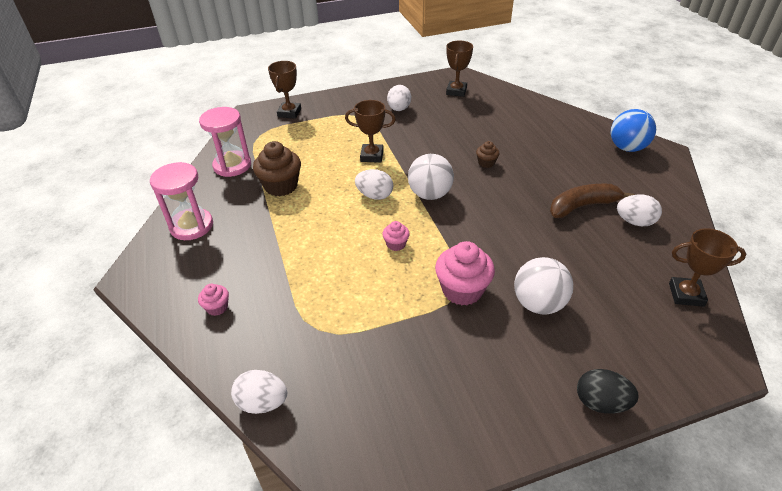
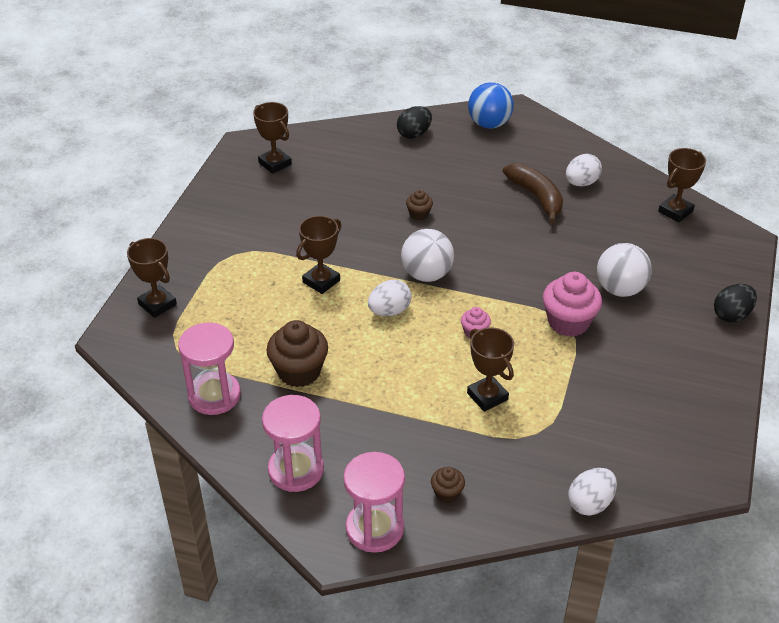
camera: 55 degrees left, 0 degrees up
(159, 286) = (374, 528): none -> pink hourglass
(217, 307) = (447, 493): pink cupcake -> brown cupcake
(334, 282) = (487, 396): none -> brown trophy
(399, 109) = (257, 219): white egg -> none
(563, 124) = (414, 134): none -> black egg
(582, 206) = (536, 197): brown banana -> brown banana turned 135 degrees clockwise

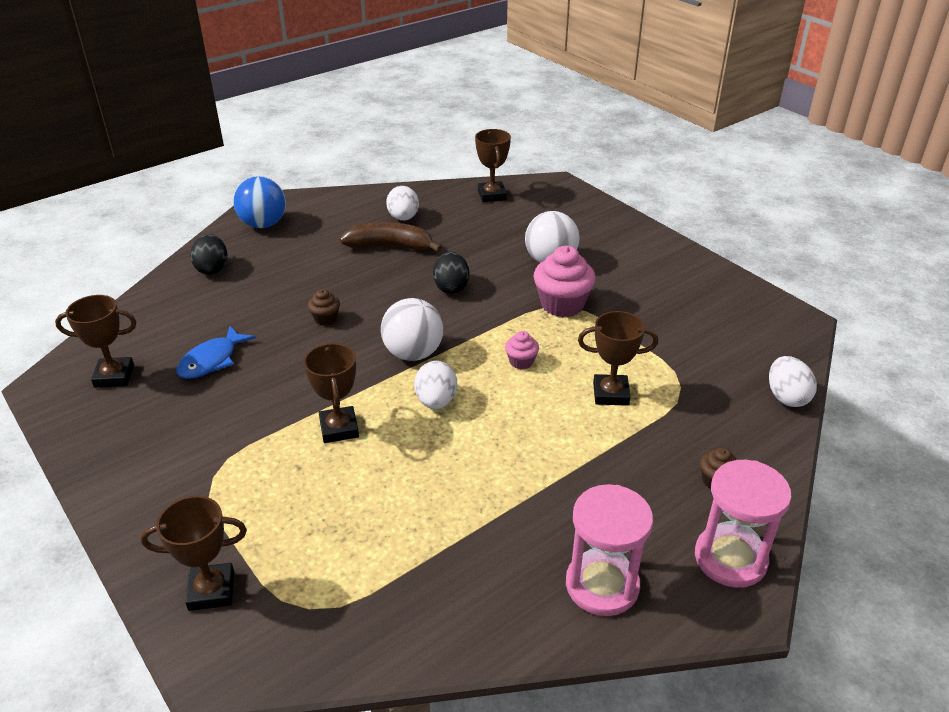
camera: 55 degrees left, 5 degrees down
(214, 395) = (424, 606): pink hourglass -> none
(299, 371) = (455, 511): brown cupcake -> none
(327, 192) = (212, 360): none -> blue fish
(731, 315) = (632, 228): black egg -> black egg (451, 287)

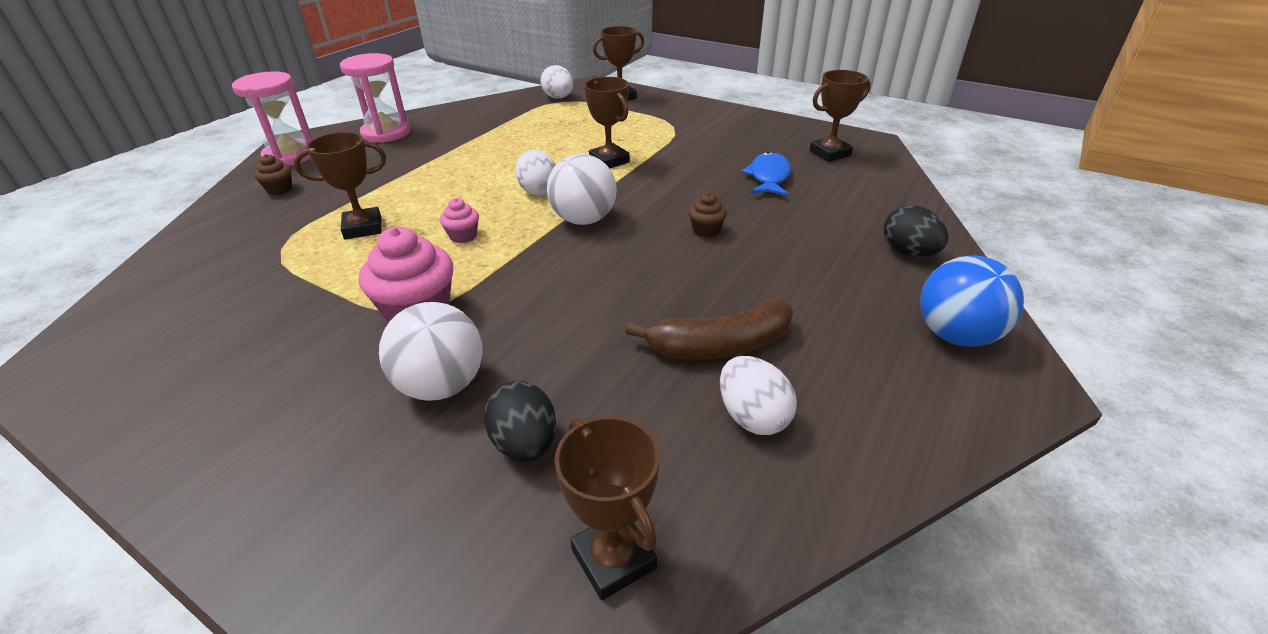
camera: 160 degrees right, 0 degrees up
(451, 287) = (584, 300): black egg -> black egg (525, 444)
(786, 397) = (156, 263): white egg -> white egg (558, 98)

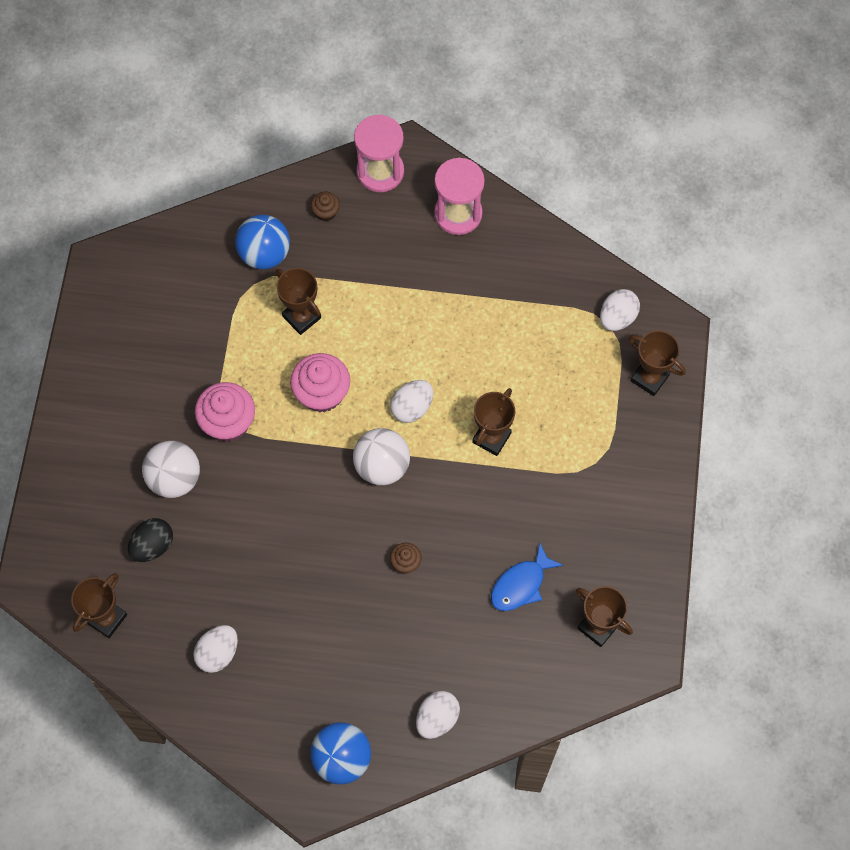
camera: 65 degrees right, 30 degrees up
(260, 233) = (264, 254): none -> blue ball
(463, 236) = (322, 393): pink cupcake -> pink cupcake, size x1.96
(720, 345) = (271, 617): brown banana -> none
(768, 177) = (521, 584): blue fish -> blue fish turned 150 degrees clockwise
(908, 252) = (437, 718): black egg -> white egg

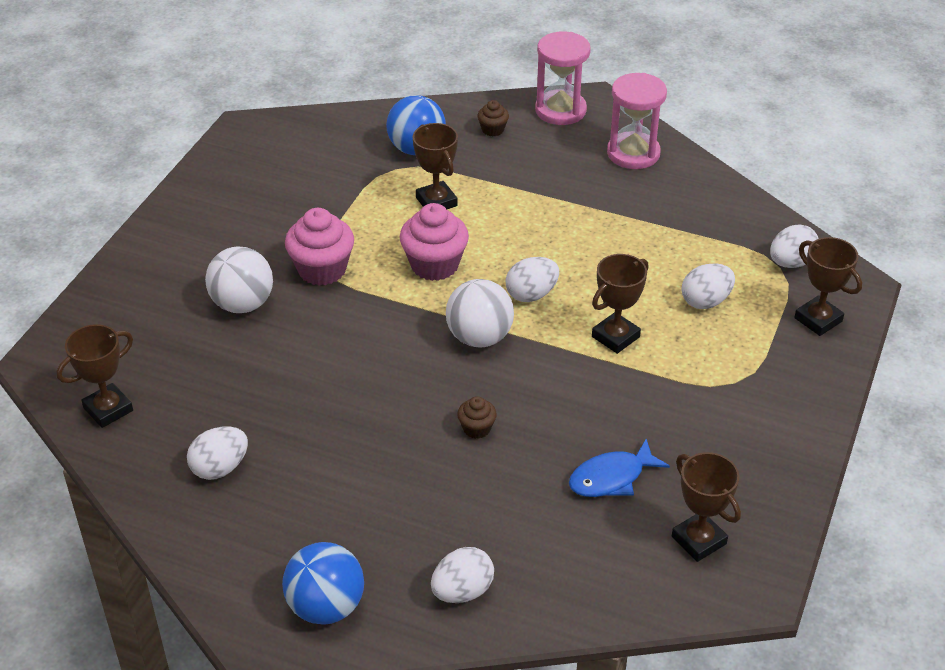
camera: 15 degrees right, 25 degrees down
(153, 546) = (191, 356): black egg -> none
(556, 380) = (705, 301): none -> white egg

